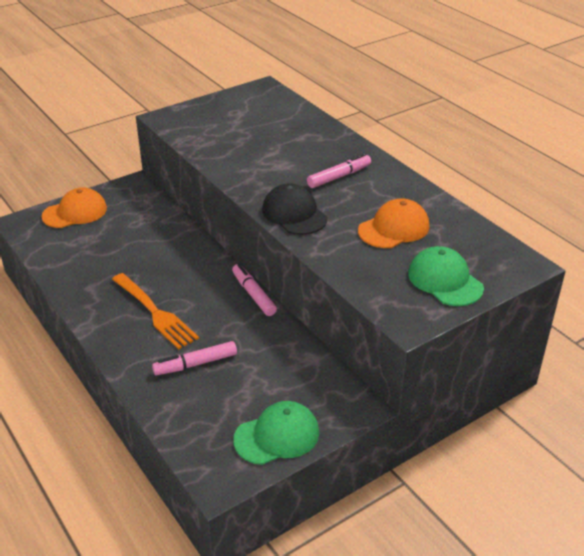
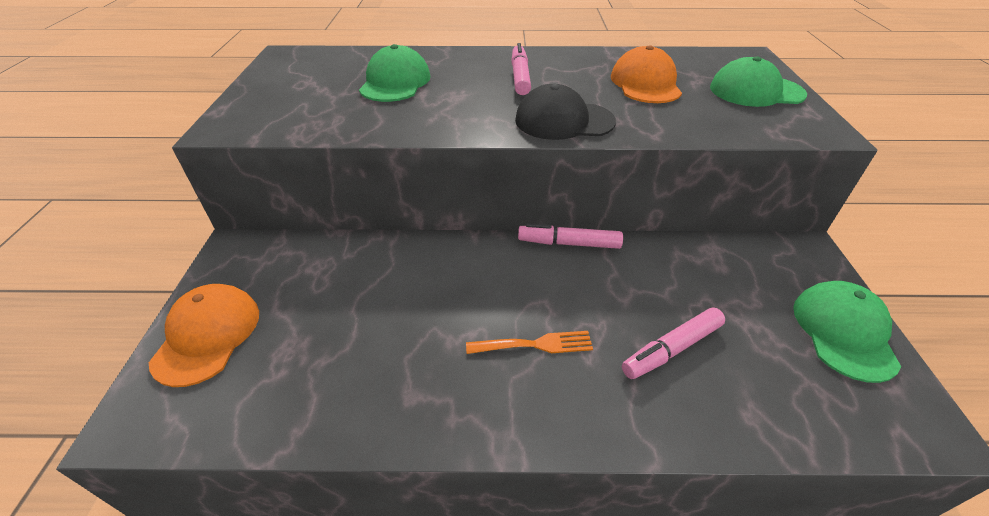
camera: 55 degrees left, 5 degrees up
(155, 313) = (535, 344): orange fork -> orange fork, size x0.61
(195, 364) = (671, 349): pink marker -> pink marker turned 45 degrees clockwise
(274, 138) = (395, 82): none -> green cap

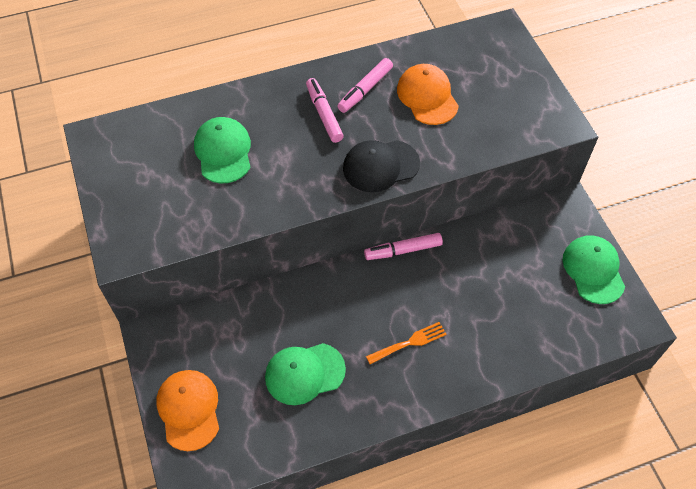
camera: 20 degrees left, 15 degrees up
(671, 349) = (493, 317): pink marker -> pink marker (365, 90)
(756, 91) = (512, 84): green cap -> green cap (304, 373)

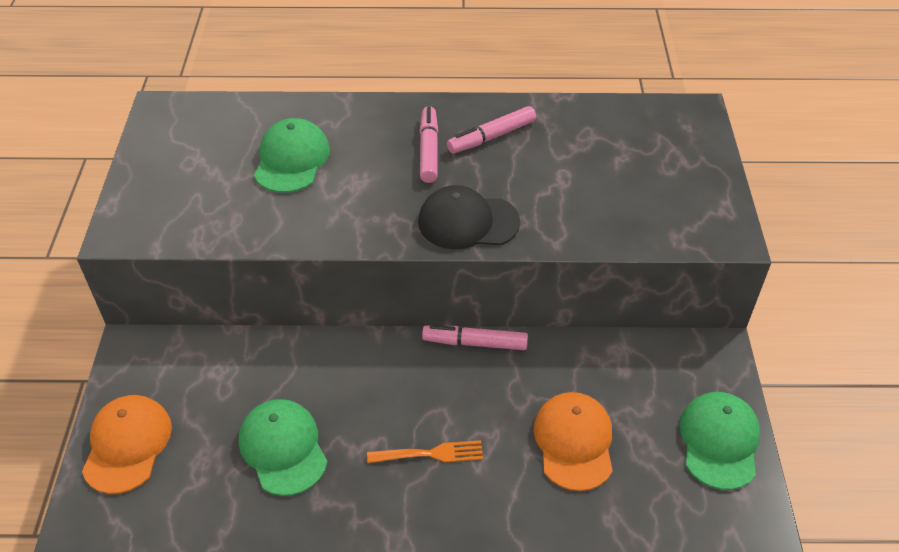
camera: 20 degrees right, 10 degrees down
(304, 373) = (283, 448): green cap -> green cap turned 60 degrees clockwise
(427, 97) = (564, 162): orange cap -> orange cap (574, 442)

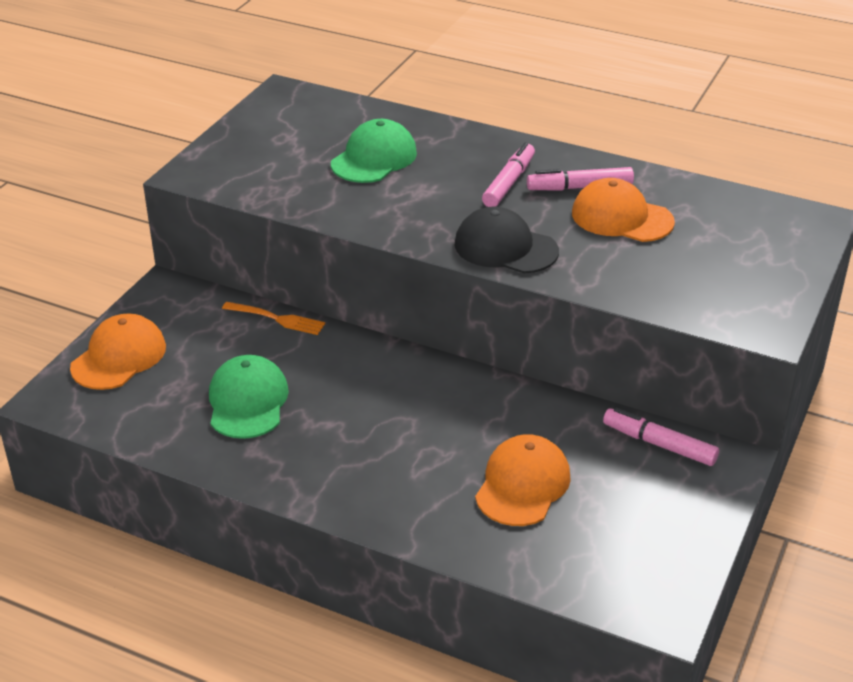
camera: 25 degrees right, 10 degrees down
(430, 454) = (377, 449): orange fork -> orange fork (277, 319)
(475, 343) = (479, 377): pink marker -> pink marker (659, 444)
(545, 158) = (621, 217): none -> orange cap
(719, 441) = (675, 533): green cap -> none

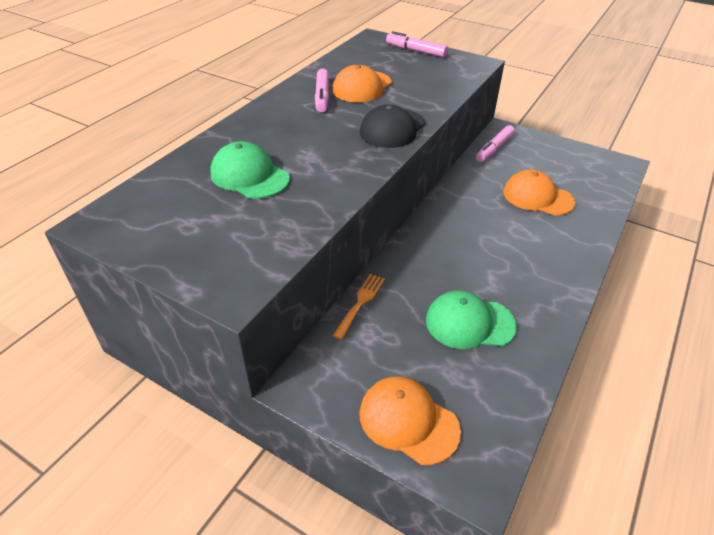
camera: 85 degrees left, 5 degrees up
(509, 183) = (308, 120): pink marker -> pink marker (416, 50)

